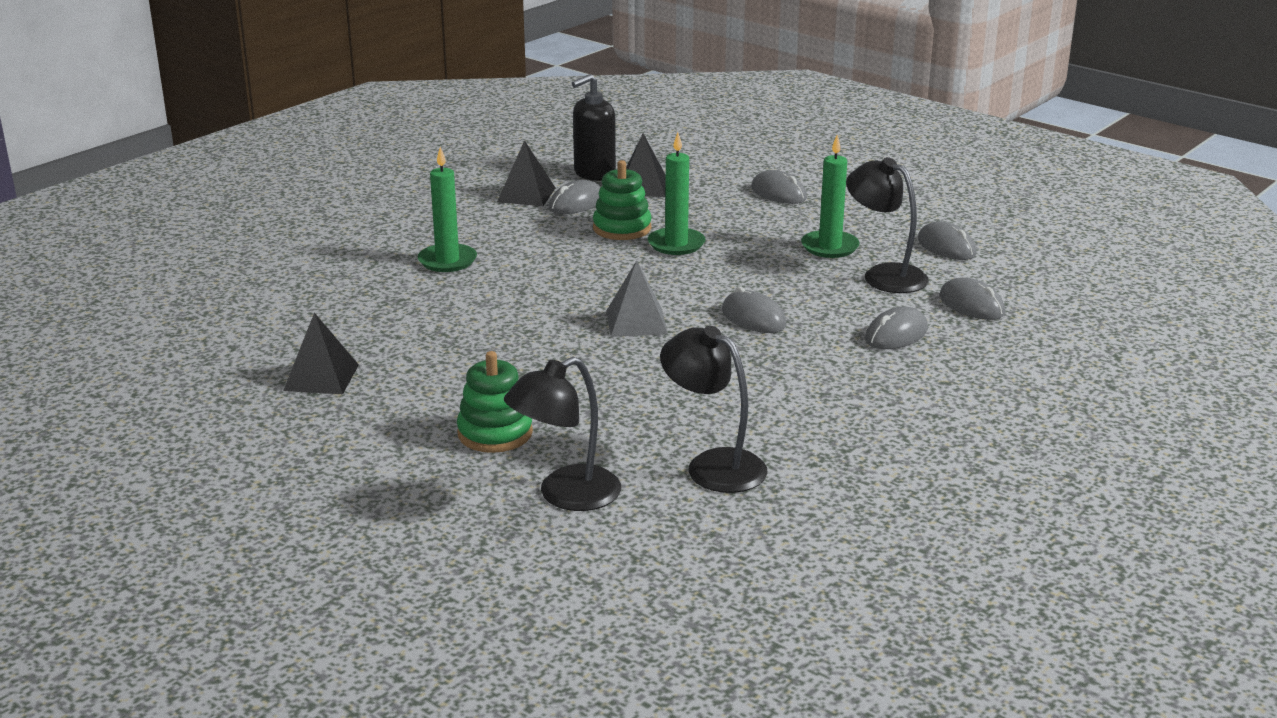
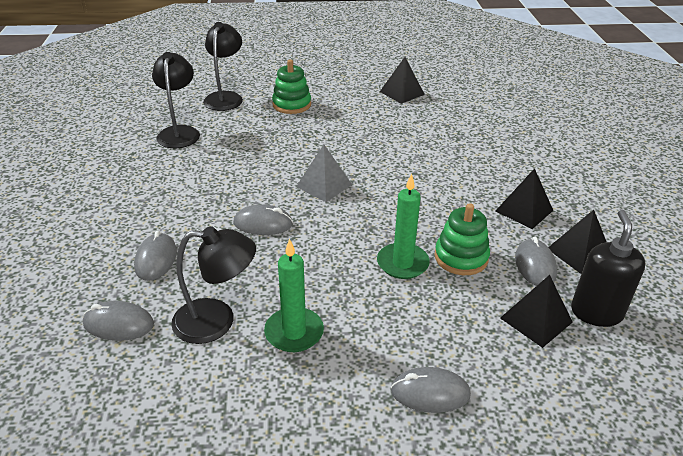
camera: 135 degrees right, 10 degrees up
(447, 261) = (492, 171): green candle -> none
(498, 228) = (524, 210): none -> black pyramid
(713, 465) = (179, 132): black lamp -> black lamp turned 90 degrees counterclockwise
(946, 247) = (194, 402): grey mouse -> none

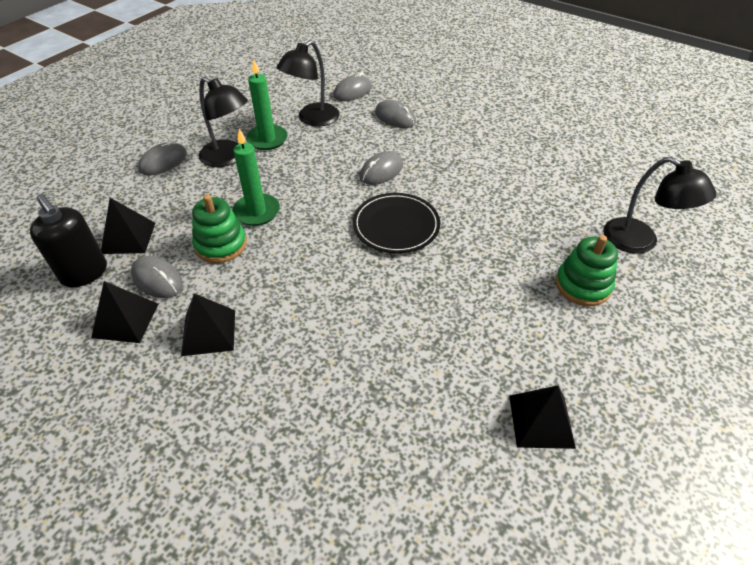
camera: 130 degrees right, 10 degrees up
(179, 132) = (574, 183): black lamp -> black lamp (228, 158)
(324, 185) = (396, 225): grey pyramid -> black plate

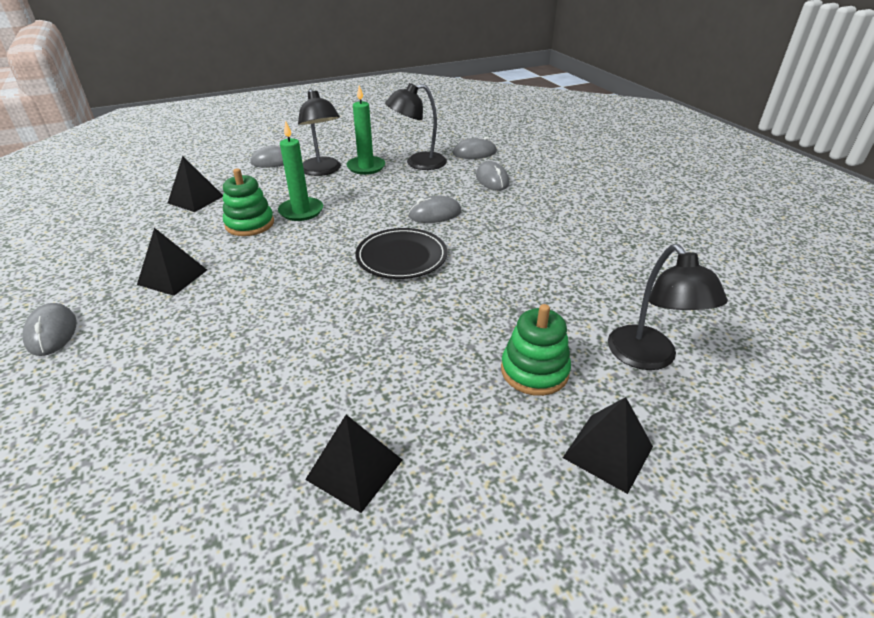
camera: 30 degrees right, 10 degrees down
(84, 273) = (144, 211): black soap dispenser -> none
(125, 320) = (132, 248): black pyramid -> black pyramid (608, 452)
(157, 279) = (182, 231): grey mouse -> grey mouse (51, 332)

